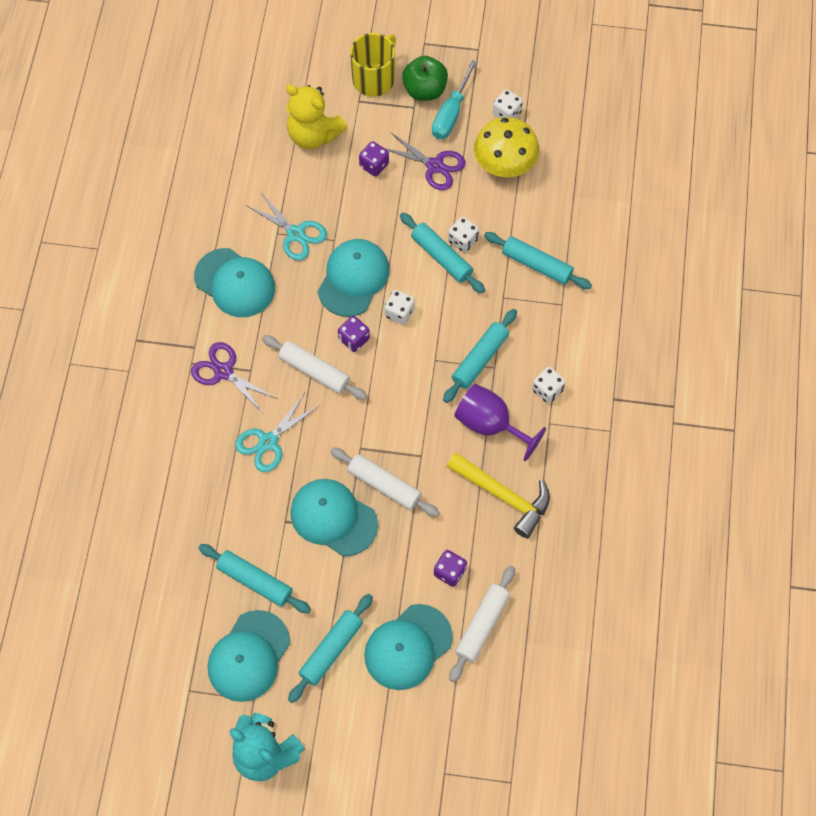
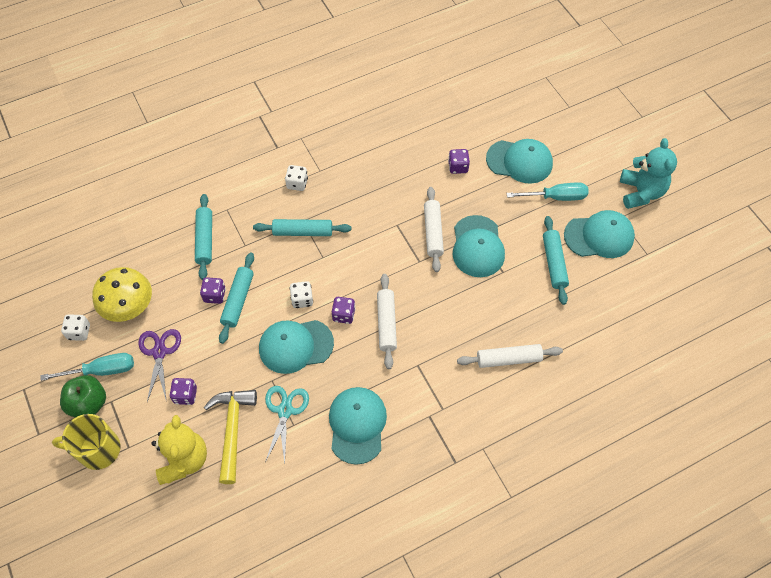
camera: 125 degrees left, 5 degrees down
(223, 372) = (432, 382): purple scissors -> none
(268, 442) = (459, 318): turquoise scissors -> none
(331, 650) = (556, 197): turquoise rolling pin -> turquoise screwdriver
(463, 240) = (215, 295): white dice -> purple dice
(482, 625) = (475, 134): white rolling pin -> white rolling pin (508, 359)
(490, 424) = (345, 200): purple goblet -> none
(504, 496) = (387, 167): yellow hammer -> yellow hammer (232, 429)

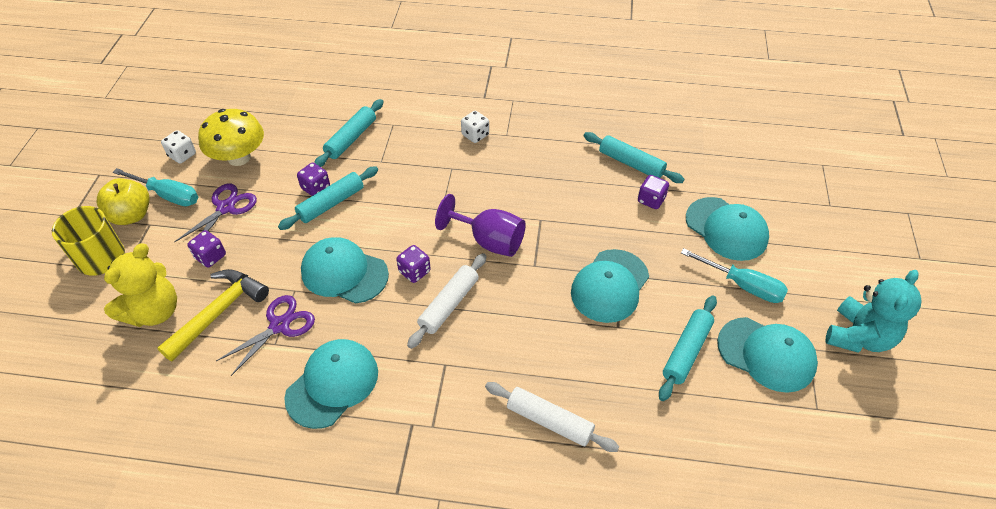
camera: 35 degrees right, 10 degrees down
(88, 403) = (131, 215): green apple -> yellow apple
(285, 411) = (279, 325): turquoise scissors -> purple scissors
(302, 232) = (443, 177): turquoise rolling pin -> turquoise rolling pin (631, 163)
(302, 299) = (388, 235): white dice -> none
(375, 261) = (489, 241): none -> purple goblet
(433, 232) = (572, 246): white rolling pin -> none

